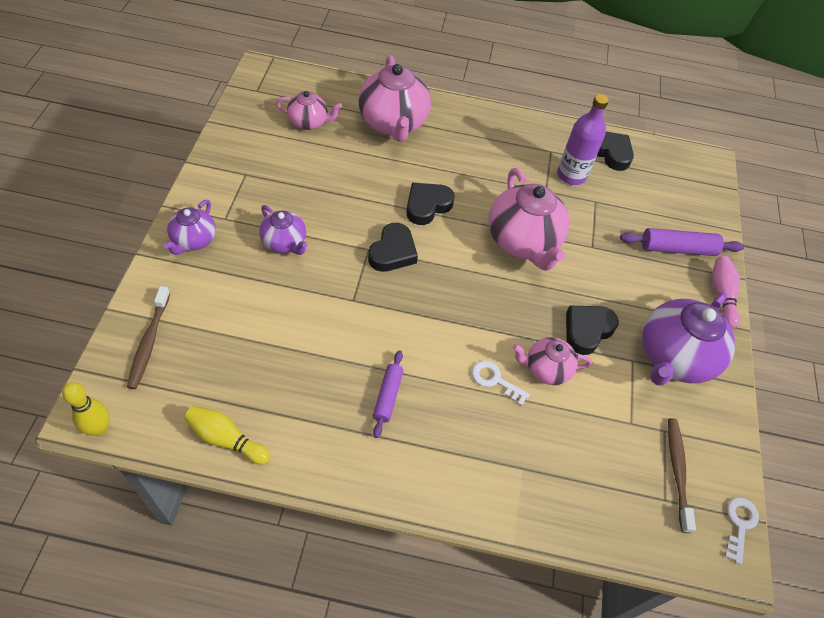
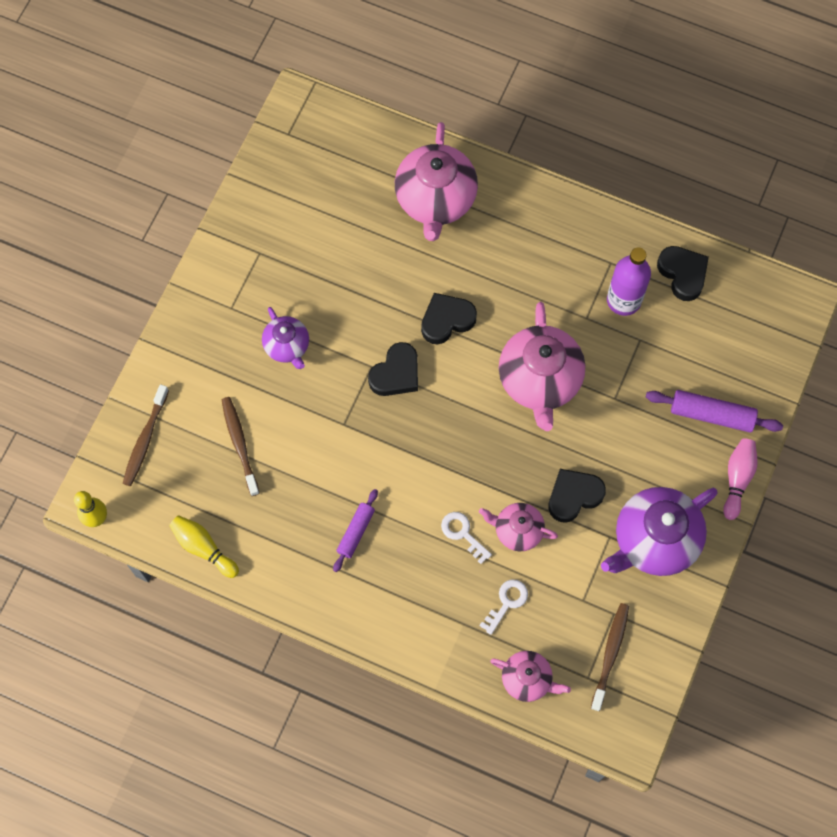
camera: 20 degrees right, 15 degrees up
(193, 240) = (197, 330): purple teapot -> none
(251, 332) = (239, 444): none -> brown toothbrush
(309, 122) = (339, 188): pink teapot -> pink teapot (527, 679)
(739, 524) = (649, 713): white key -> white key (506, 603)

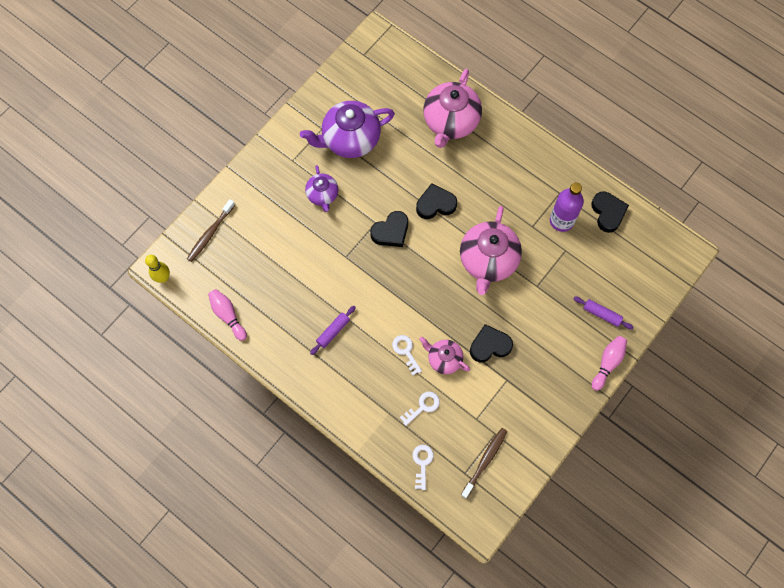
camera: 15 degrees right, 0 degrees up
(203, 548) = (228, 316): yellow bowling pin -> pink bowling pin
(239, 444) = (272, 252): brown toothbrush -> none
(527, 679) = (422, 463): pink teapot -> white key
(654, 540) = (537, 390): purple teapot -> purple teapot (350, 139)
(711, 415) = (602, 314): purple rolling pin -> purple rolling pin, size x0.66

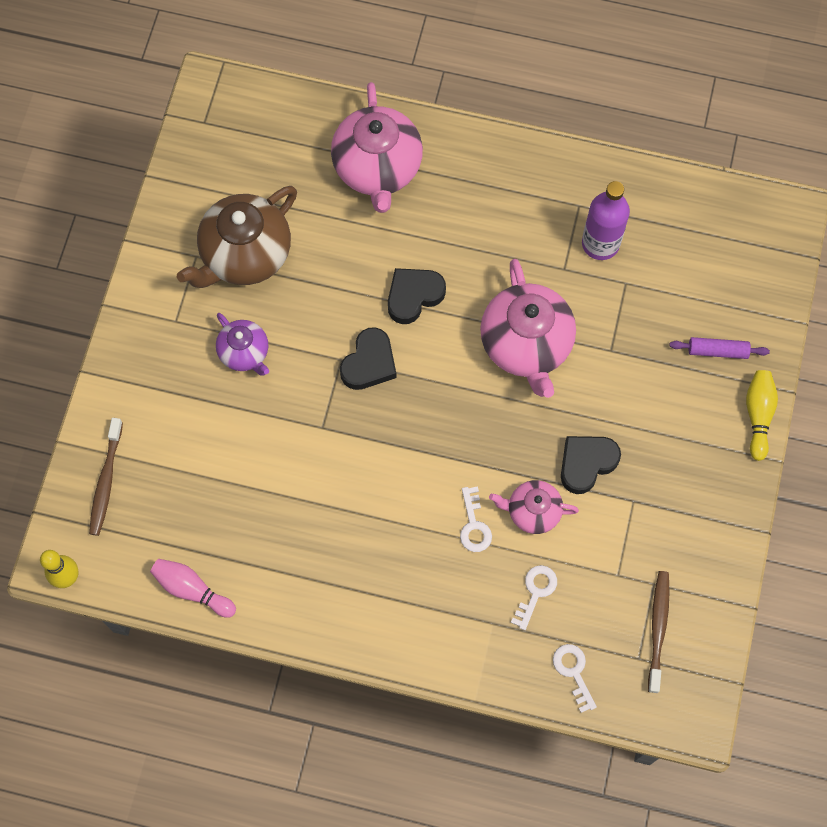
camera: 25 degrees left, 0 degrees up
(333, 331) = (357, 543): purple rolling pin -> none
(350, 139) = (244, 255): purple teapot -> brown teapot
(406, 351) = (474, 525): white key -> white key turned 135 degrees counterclockwise
(608, 213) = (658, 205): black heart -> none
(608, 363) = (758, 415): pink bowling pin -> yellow bowling pin

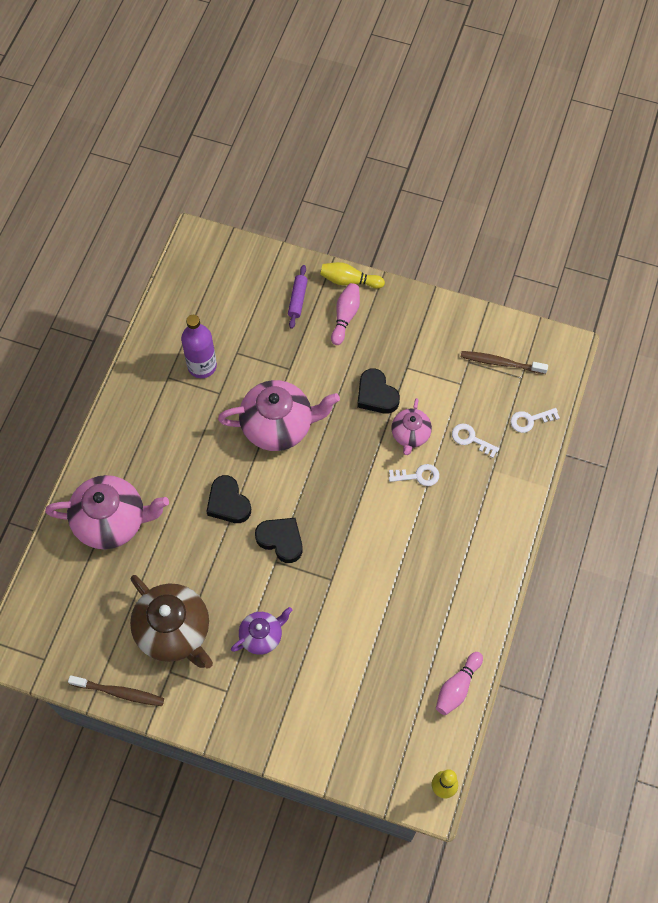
camera: 85 degrees left, 5 degrees down
(106, 481) = (363, 754): brown toothbrush -> brown toothbrush (119, 692)
(700, 414) = (345, 317): none -> pink bowling pin

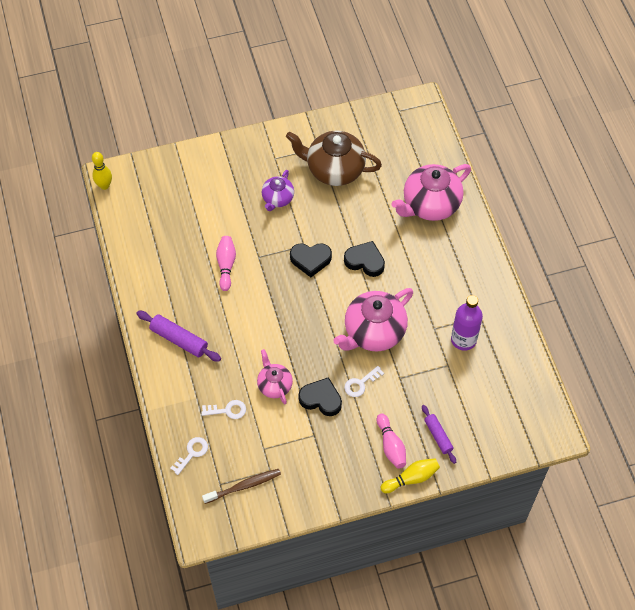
camera: 145 degrees right, 5 degrees down
(119, 692) = (338, 121): brown toothbrush -> none
(418, 476) = (248, 359): white key -> white key (360, 383)
(457, 687) = (130, 244): pink bowling pin -> pink bowling pin (226, 265)
(473, 540) = (179, 339): none -> purple rolling pin

